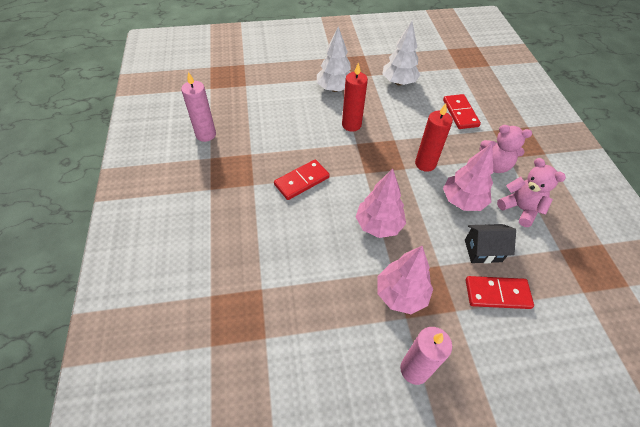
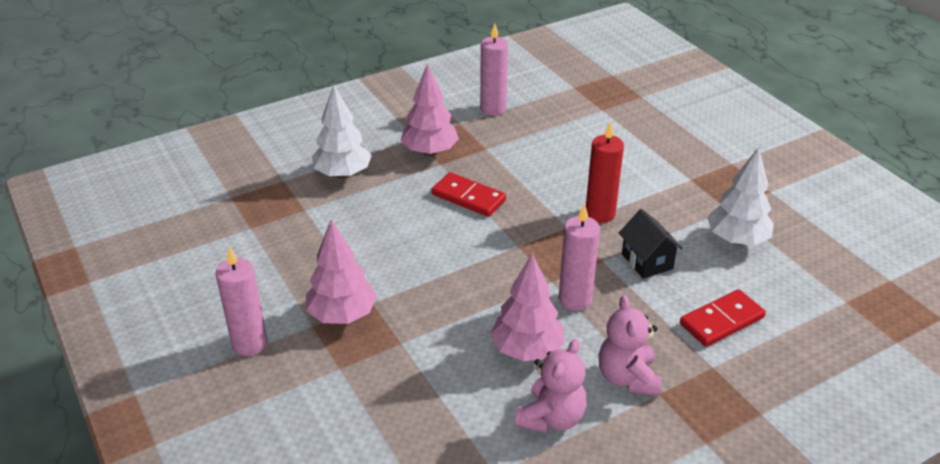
camera: 70 degrees right, 15 degrees down
(334, 89) = (662, 181): white tree -> white tree (343, 174)
(378, 225) = (436, 276): pink tree -> pink tree (430, 152)
(425, 164) = (575, 299): red candle -> pink candle
(483, 250) = (447, 383): black house -> black house (647, 261)
(497, 293) = (382, 406): red domino -> none

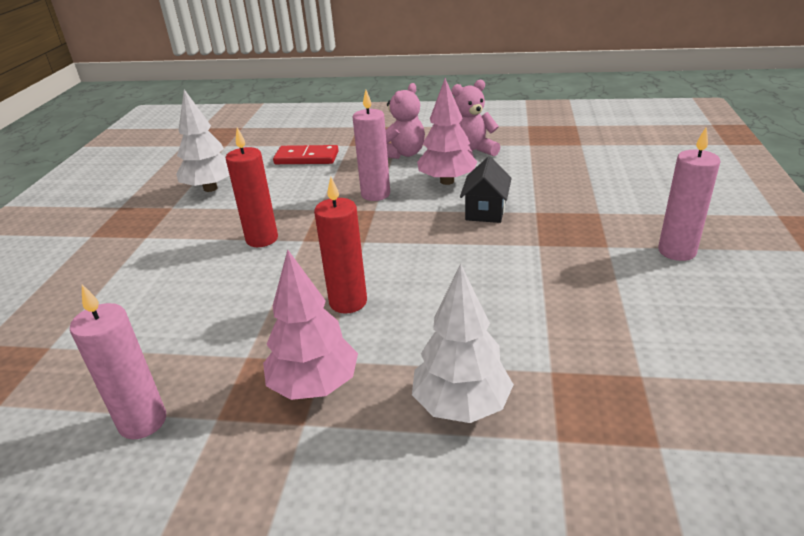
camera: 140 degrees left, 5 degrees down
(342, 315) = (574, 244): pink tree -> none
(468, 197) = (348, 302): red domino -> red candle
(647, 261) = (290, 197): black house -> black house (485, 211)

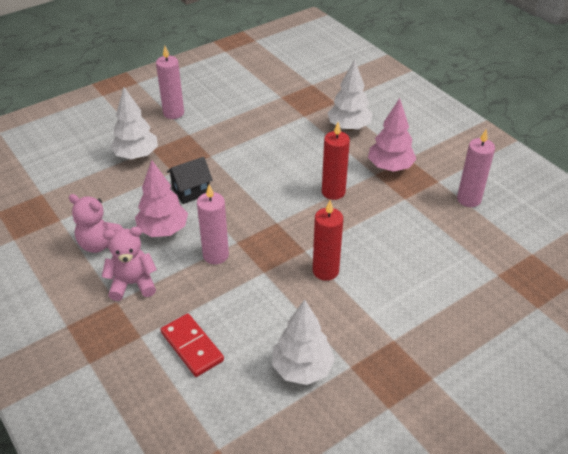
camera: 135 degrees left, 10 degrees up
(595, 200) = (136, 155): none -> white tree

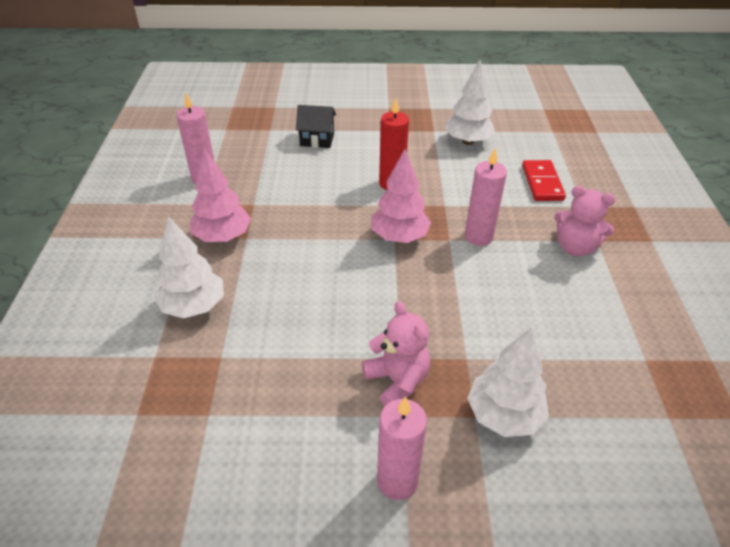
camera: 145 degrees left, 0 degrees up
(100, 244) = (599, 303): pink teddy bear -> pink teddy bear (397, 381)
(163, 230) = (519, 285): pink tree -> pink tree (399, 237)
(191, 191) = (459, 317): black house -> black house (317, 140)
(333, 192) = (309, 240): red candle -> none

